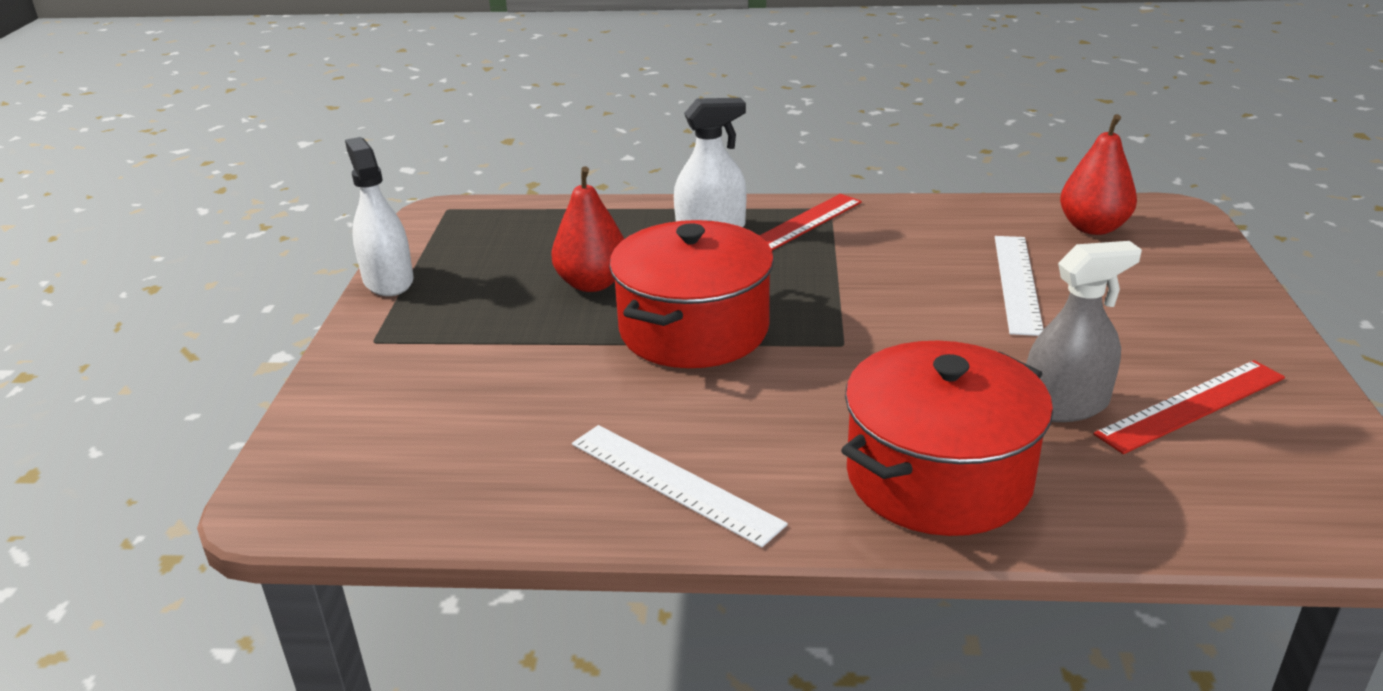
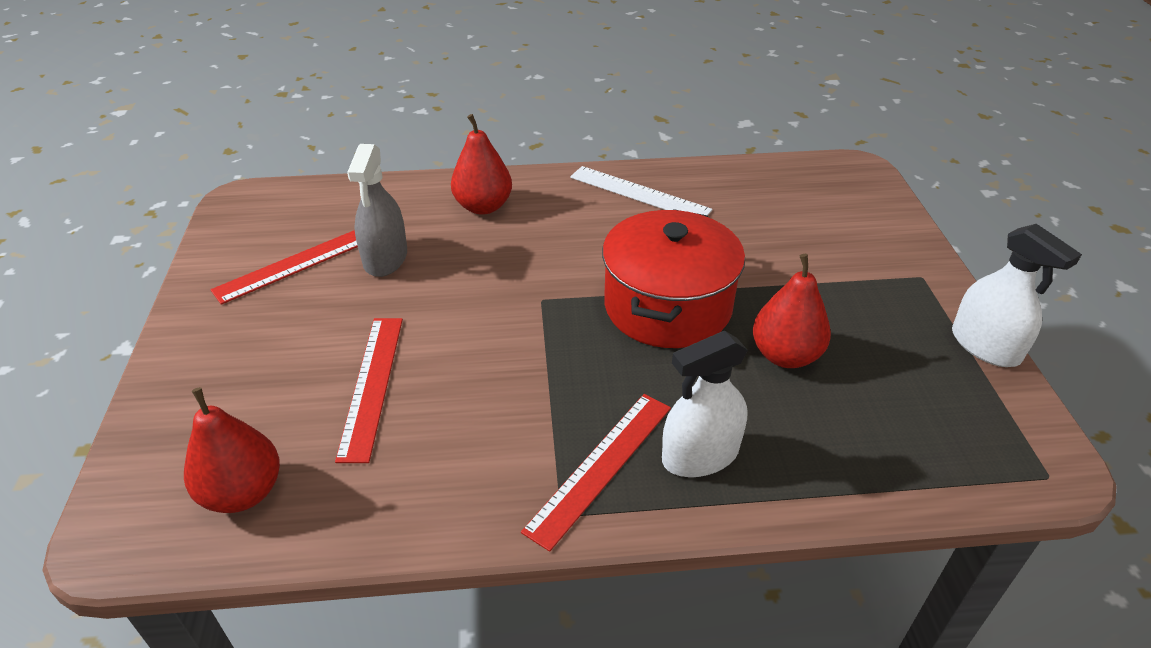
camera: 170 degrees right, 10 degrees up
(938, 477) = (483, 206): red pot -> red pear
(1017, 283) = (372, 385): white ruler -> red ruler
(1065, 405) = (385, 258): grey spray bottle -> grey spray bottle turned 60 degrees counterclockwise

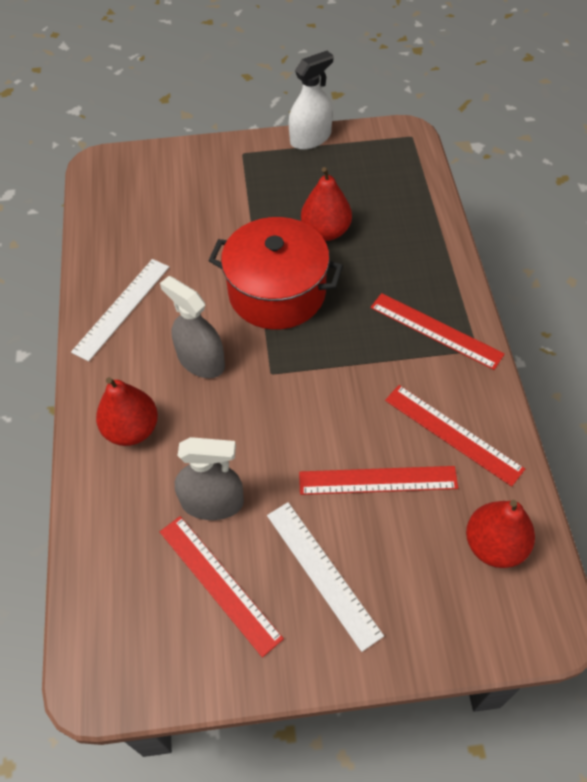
camera: 90 degrees left, 15 degrees up
(275, 334) = (322, 573): none -> white ruler
(419, 467) = (452, 434): none -> red ruler
(564, 248) = (201, 360): none -> grey spray bottle
(700, 455) = (419, 280): white spray bottle -> none

